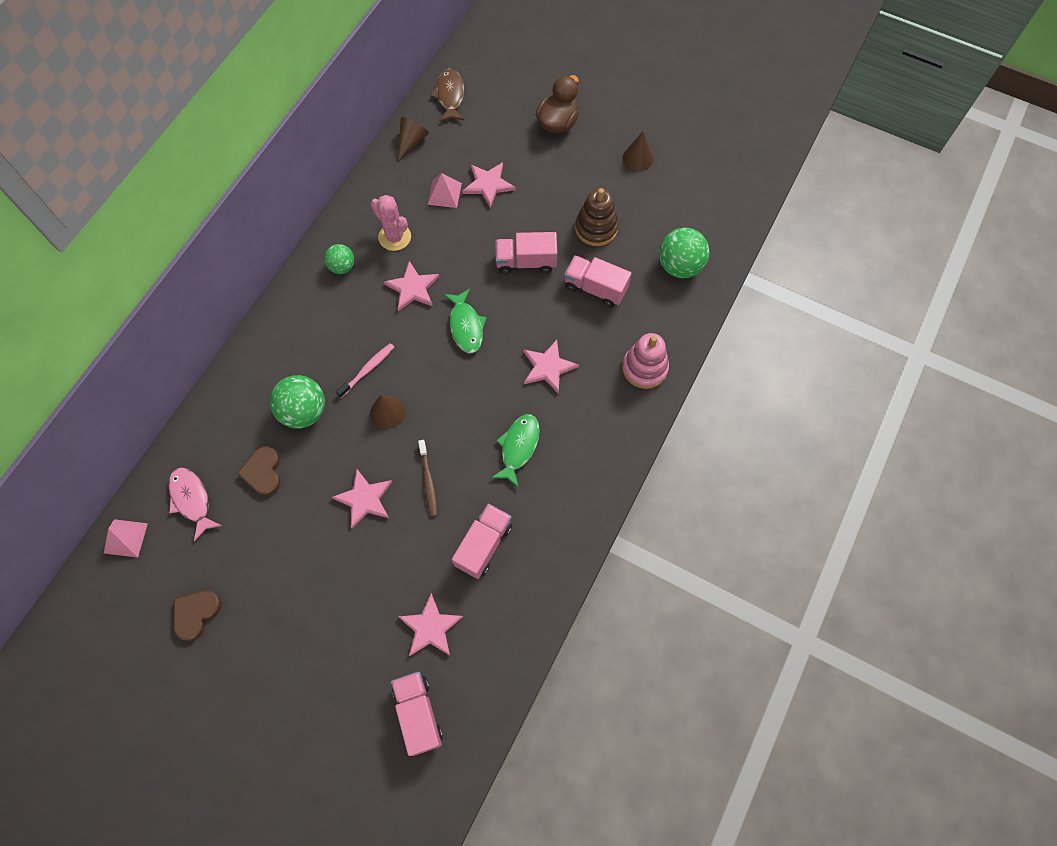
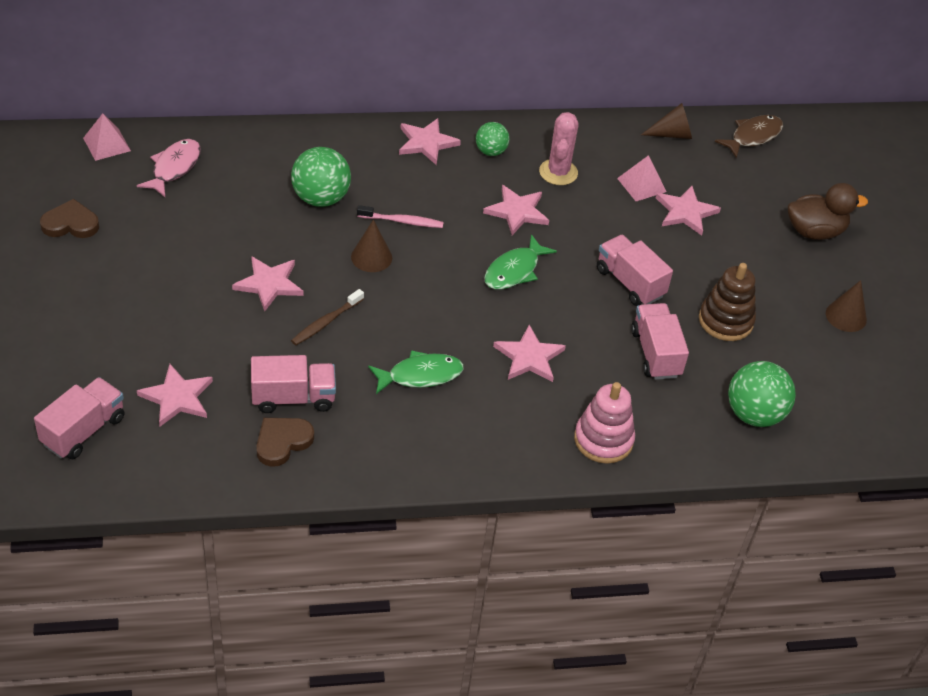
camera: 50 degrees right, 20 degrees down
(263, 472) = (238, 201): brown heart -> brown heart (282, 442)
(301, 304) = (426, 143): none -> pink star

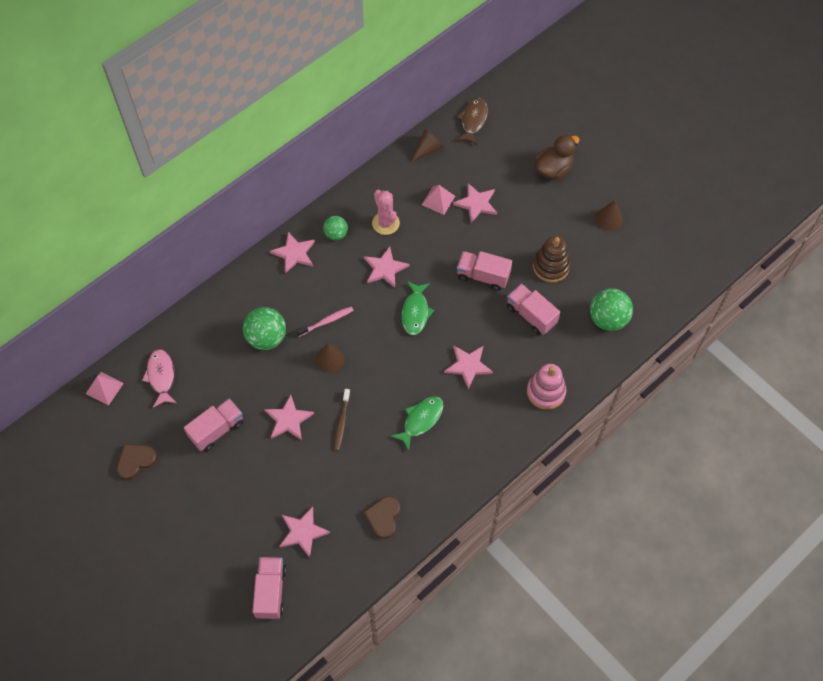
camera: 30 degrees left, 15 degrees up
(293, 398) = (365, 485): pink truck -> pink truck (217, 430)

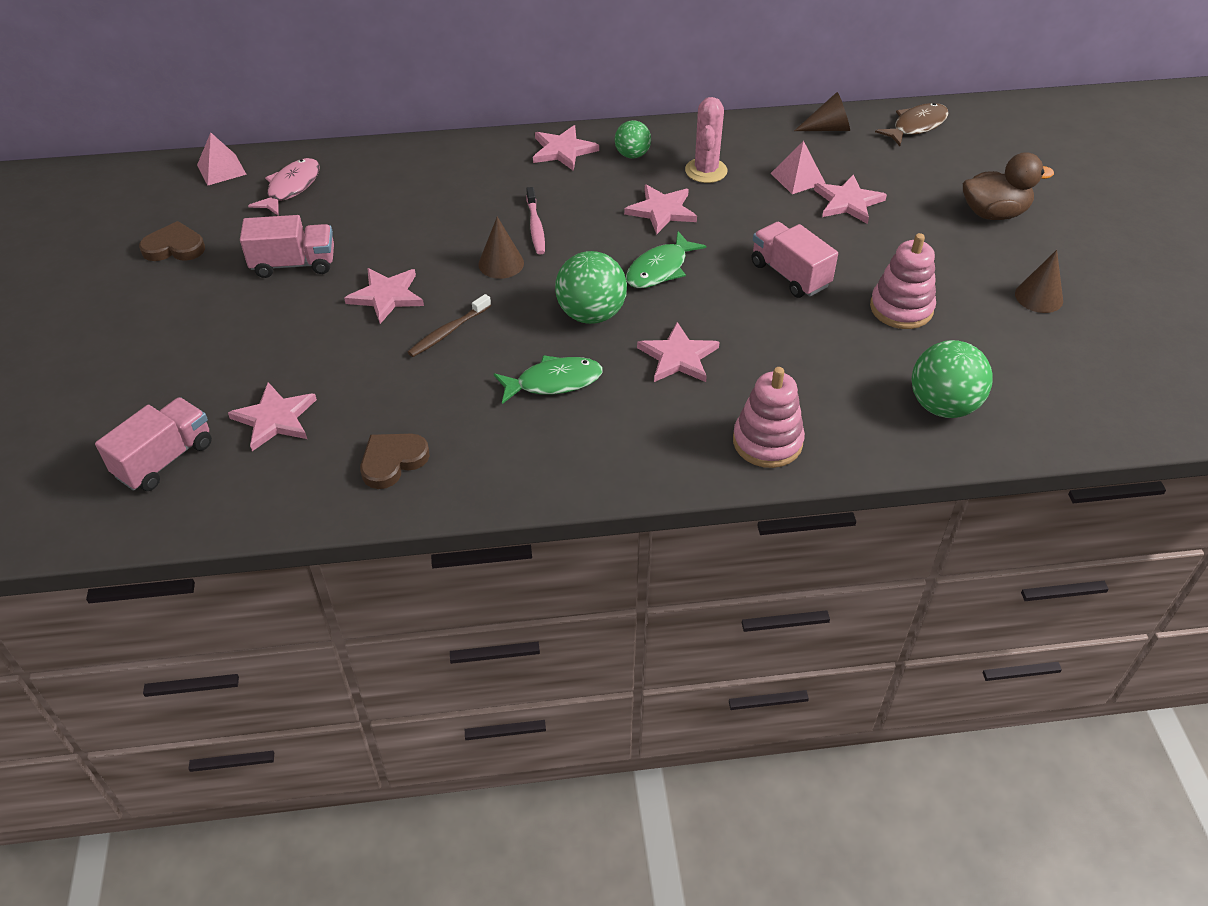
camera: 35 degrees right, 15 degrees down
(266, 338) = (447, 209): green ball -> green ball (591, 314)
(326, 321) = (535, 226): pink toothbrush -> pink toothbrush turned 75 degrees clockwise
(531, 315) = (823, 346): pink truck -> none
(551, 266) = (901, 308): brown stacking toy -> pink stacking toy

